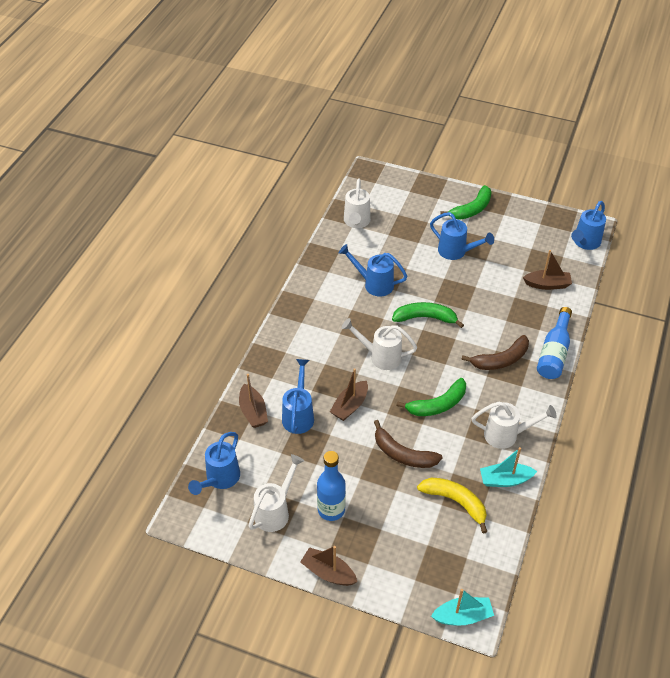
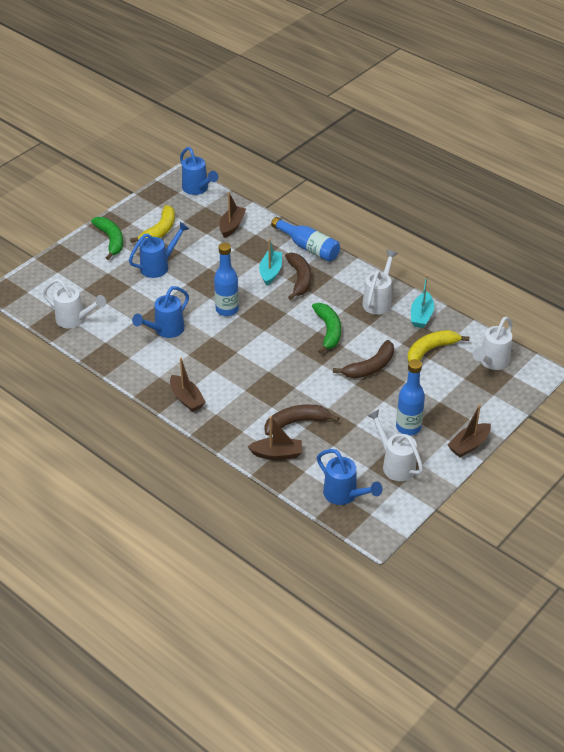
camera: 70 degrees left, 5 degrees down
(299, 415) = (296, 423): blue watering can -> brown banana
(350, 406) = (303, 386): brown boat -> brown boat (187, 399)
(380, 356) = (256, 351): white watering can -> white watering can (491, 362)
(425, 318) = (227, 310): green banana -> blue bottle
(462, 616) = (534, 377): turquoise boat -> turquoise boat (270, 272)
(506, 236) = (159, 231): none -> yellow banana

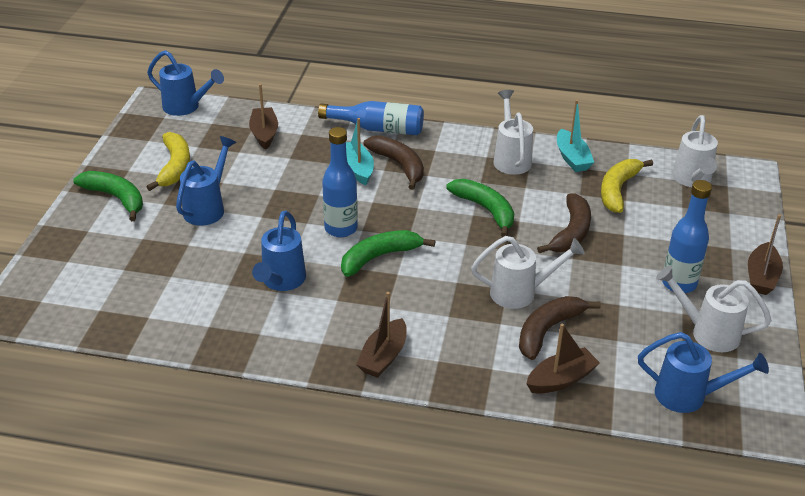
camera: 30 degrees left, 5 degrees down
(75, 320) = (142, 313): white watering can -> white watering can (521, 293)
(187, 399) = (383, 357): brown boat -> brown boat turned 90 degrees clockwise
(235, 337) = (379, 257): none -> green banana

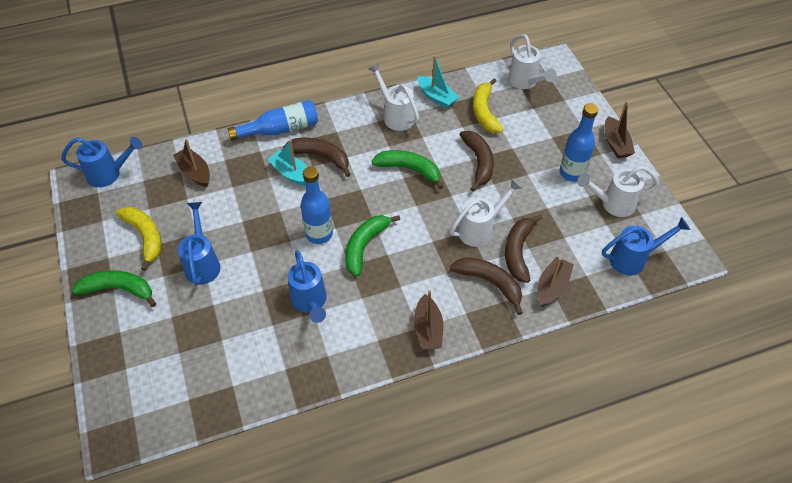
camera: 30 degrees left, 15 degrees up
(489, 345) = (490, 283): none -> brown banana

